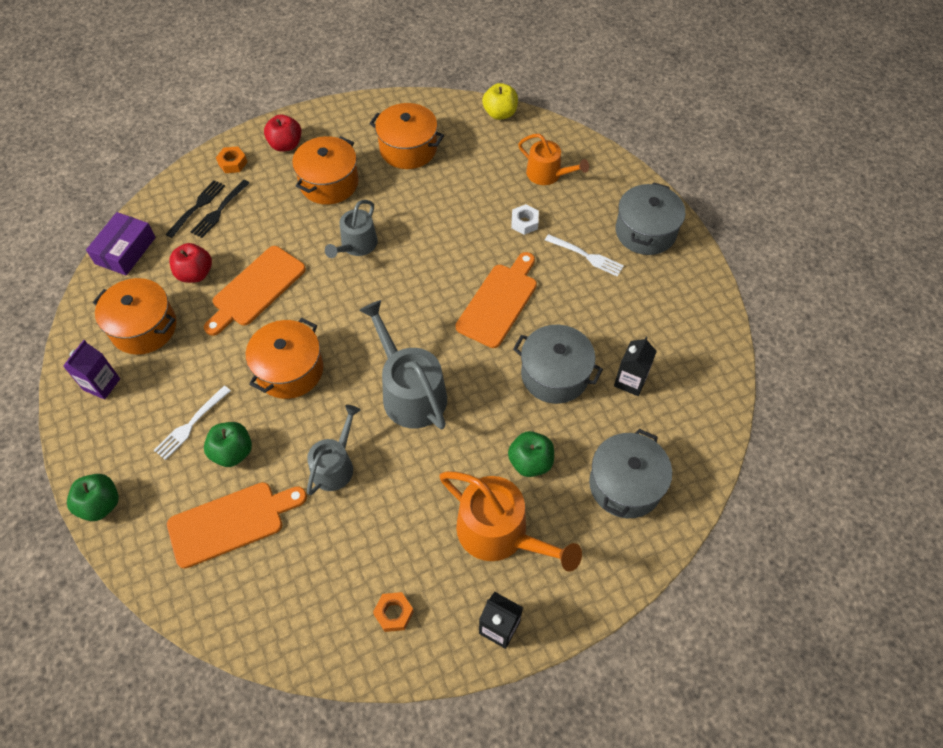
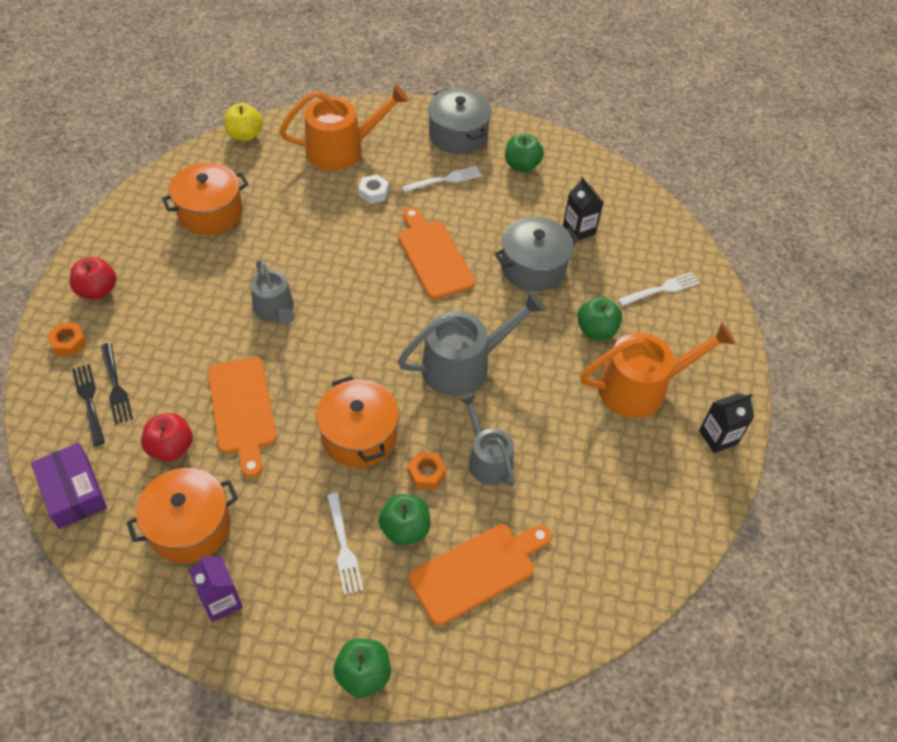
camera: 55 degrees left, 5 degrees down
(231, 522) = (477, 571): orange cutting board -> orange cutting board turned 45 degrees clockwise
(329, 183) = (182, 287): orange pot -> none
(394, 613) = (656, 499): orange nut -> orange nut (426, 473)
(410, 392) = (463, 365): grey watering can -> grey watering can turned 150 degrees clockwise
(547, 174) = (342, 149): orange watering can -> orange watering can, size x1.58
(625, 485) = (661, 289): grey pot -> white fork
(660, 295) = (522, 165): none -> green apple

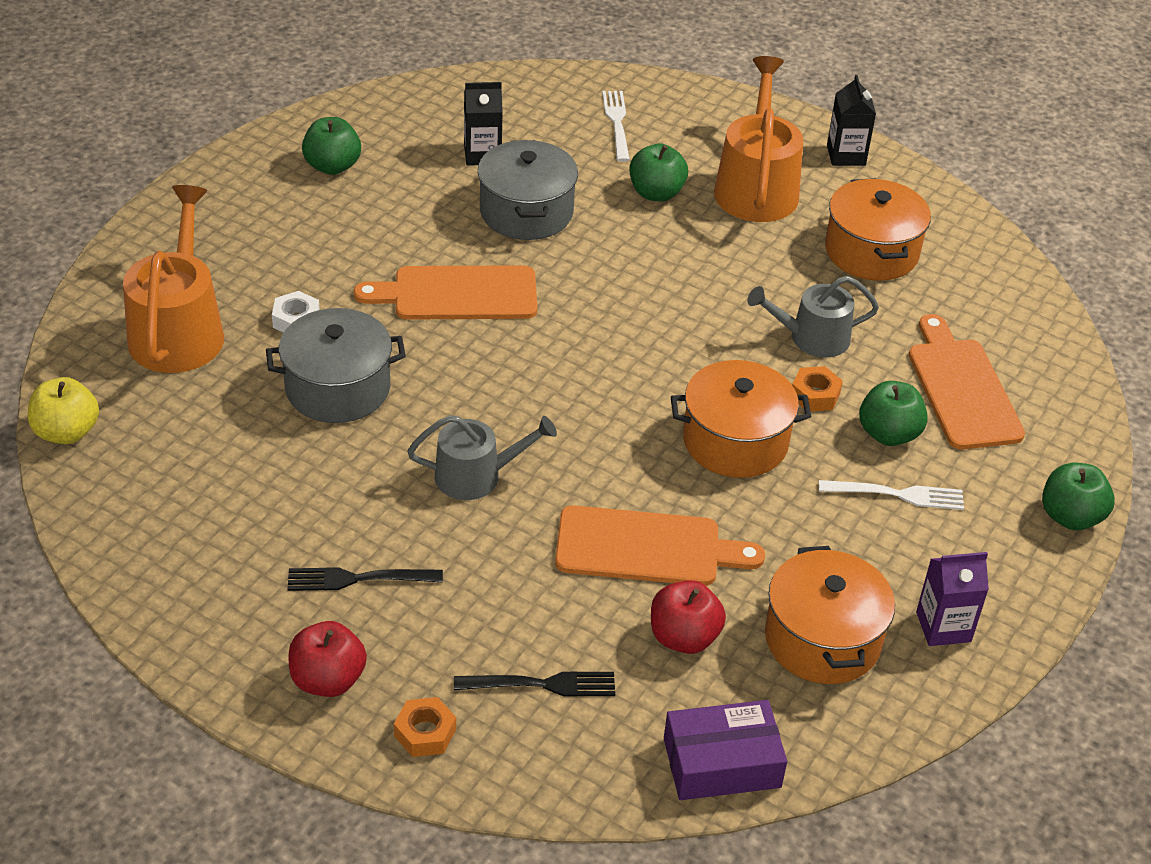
camera: 70 degrees left, 10 degrees down
(89, 401) = (558, 721): black fork -> black fork (358, 579)
(210, 212) = (227, 509): orange pot -> orange pot (871, 251)
(444, 180) = (314, 244): white fork -> none
(458, 135) = (229, 206): grey pot -> grey pot (338, 388)
(463, 365) = (660, 318): grey watering can -> none

